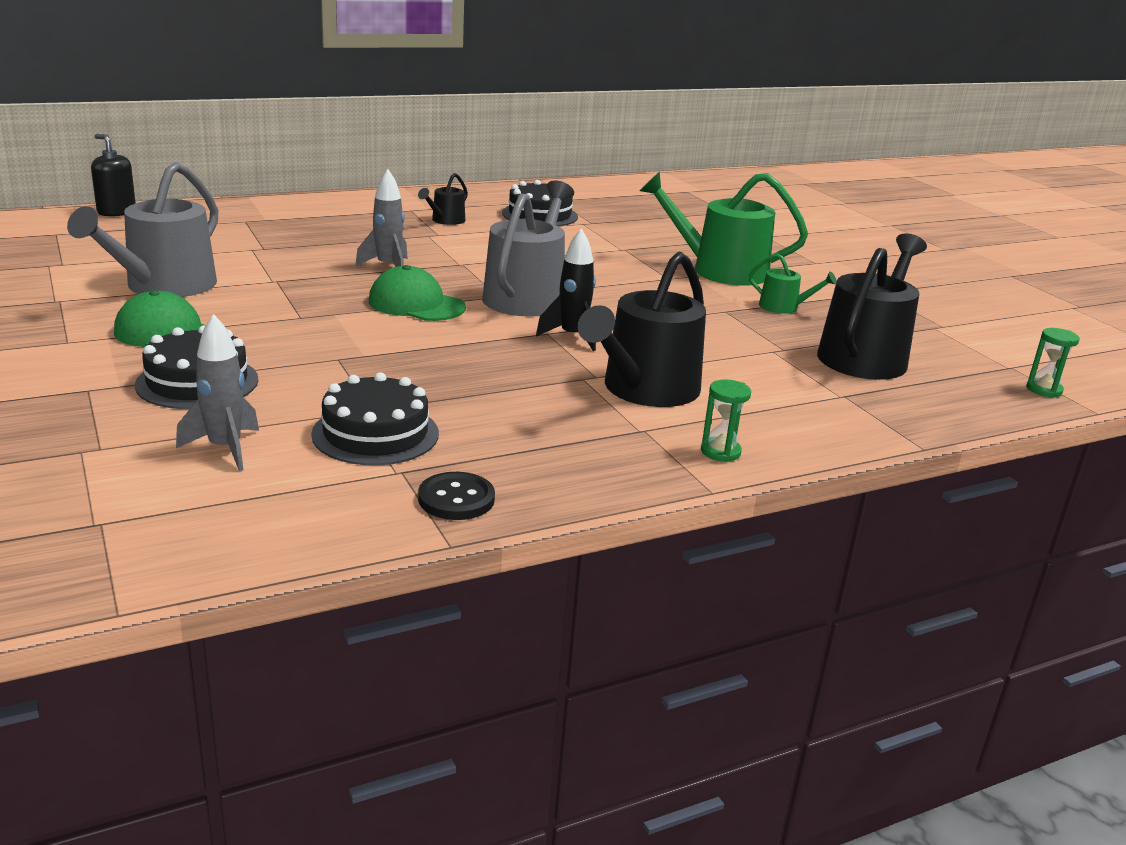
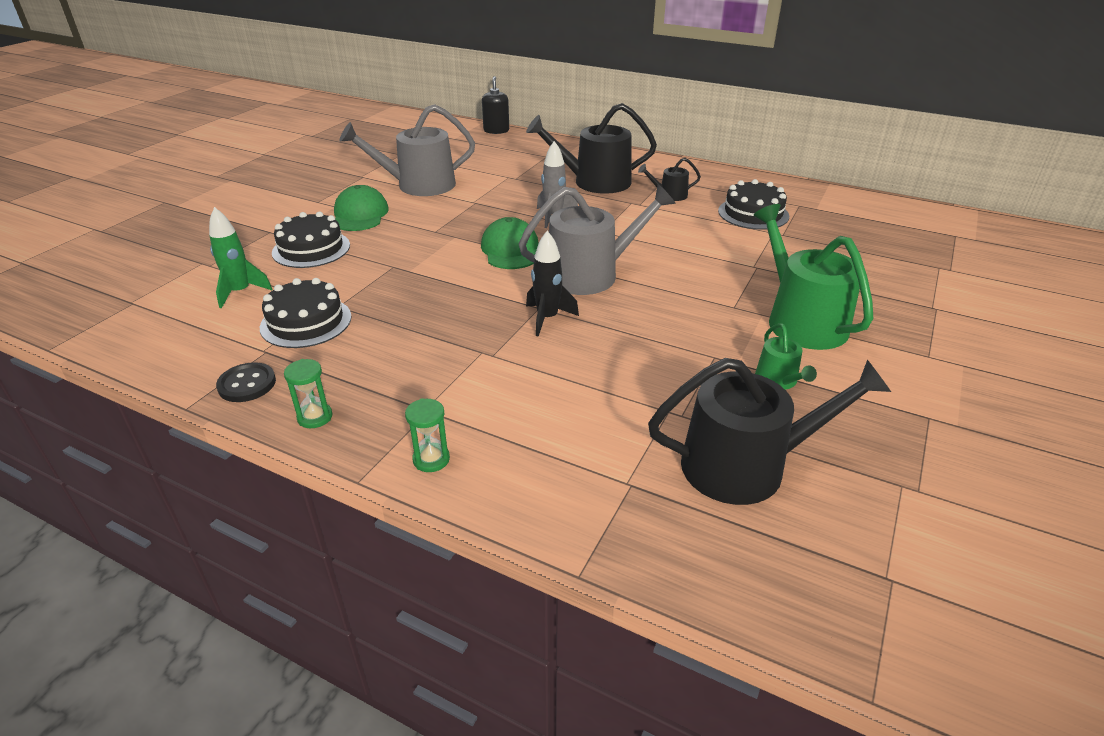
camera: 55 degrees right, 10 degrees up
(225, 449) = (240, 292): grey rocket -> green rocket
(645, 390) = (498, 383): black watering can -> black watering can (594, 182)
(1044, 390) = (867, 628): green hourglass -> green hourglass (315, 417)

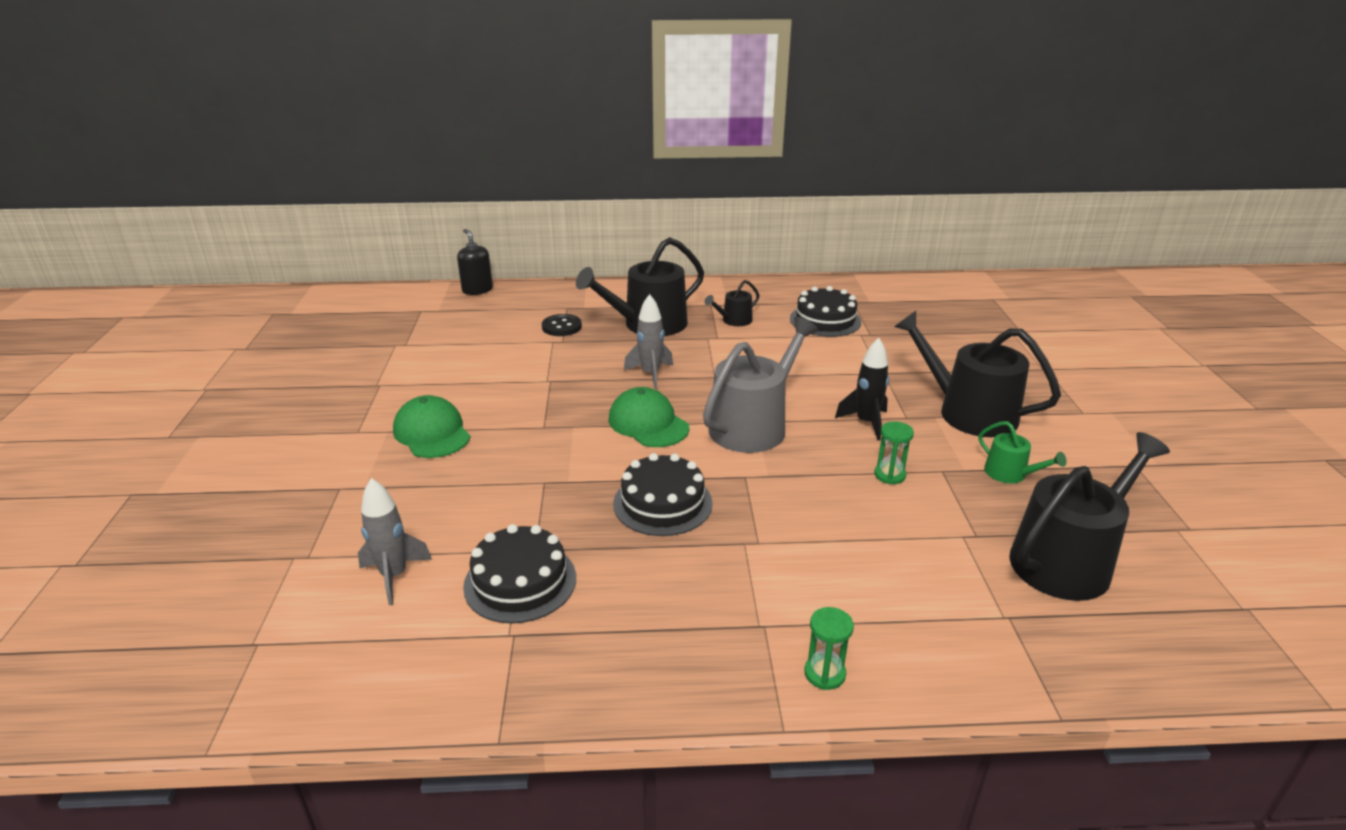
camera: 30 degrees left, 5 degrees down
(240, 292) = (394, 576): green rocket -> grey rocket
(247, 384) = (538, 681): black button -> black button (561, 327)
(311, 249) = (420, 493): black cake -> black cake (662, 503)
(315, 417) = (660, 684): green hourglass -> green hourglass (889, 475)
(419, 185) = (461, 377): grey watering can -> none
(547, 318) = (765, 485): black rocket -> black rocket (866, 423)
(801, 320) = (968, 412): green watering can -> black watering can

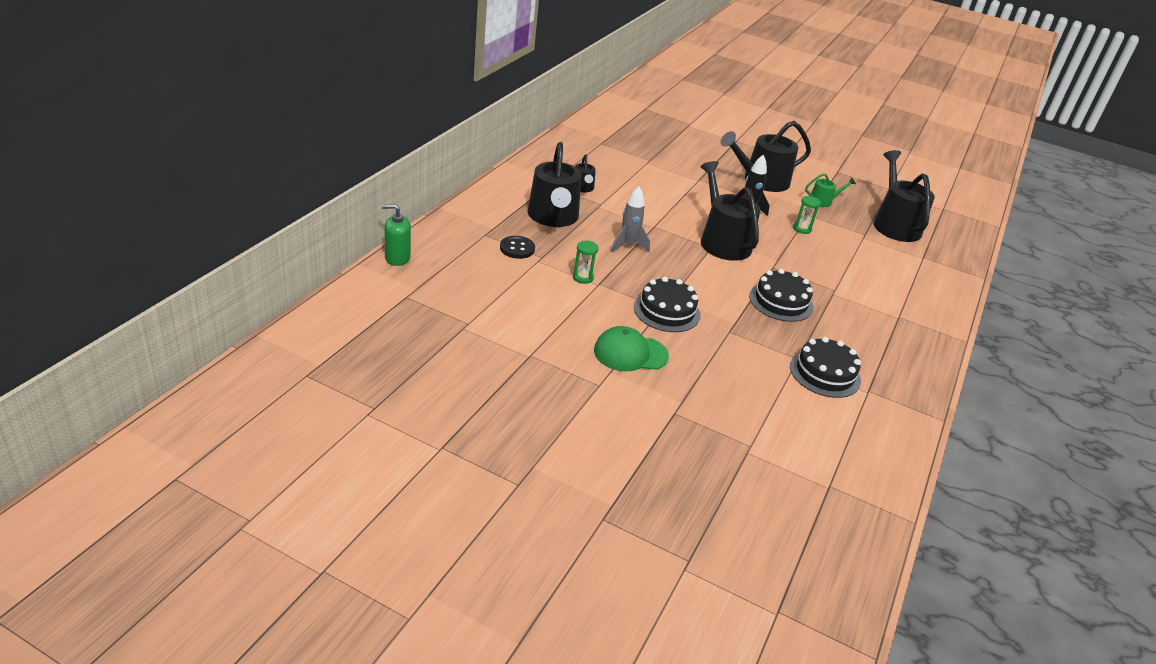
camera: 65 degrees left, 5 degrees up
(394, 576) = (793, 416): grey rocket -> none
(477, 290) = (397, 258): black soap dispenser -> green soap dispenser
(648, 423) = (690, 271): green cap -> none
(753, 425) = (722, 241): grey watering can -> black watering can
(824, 673) = (937, 316): green hourglass -> green hourglass (583, 277)
(825, 320) = (616, 162): black cake -> black cake (666, 311)

